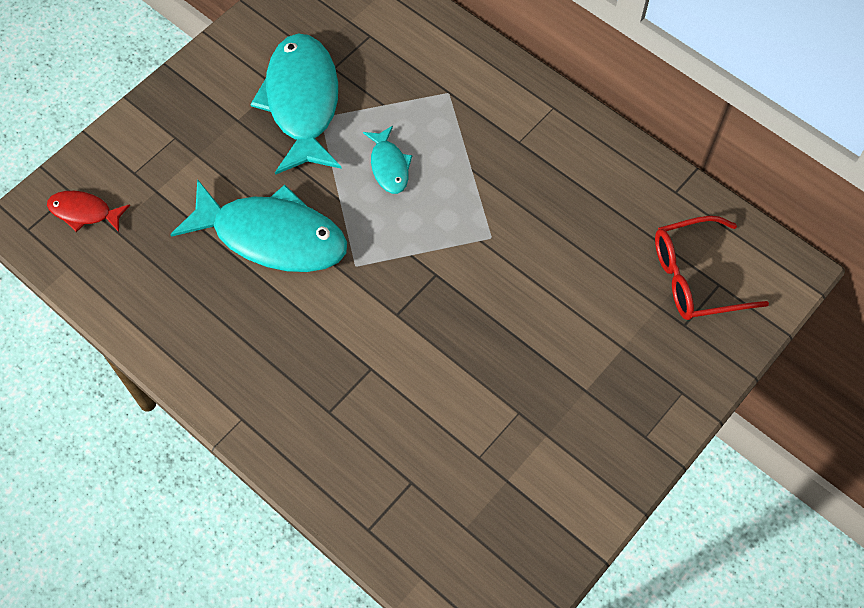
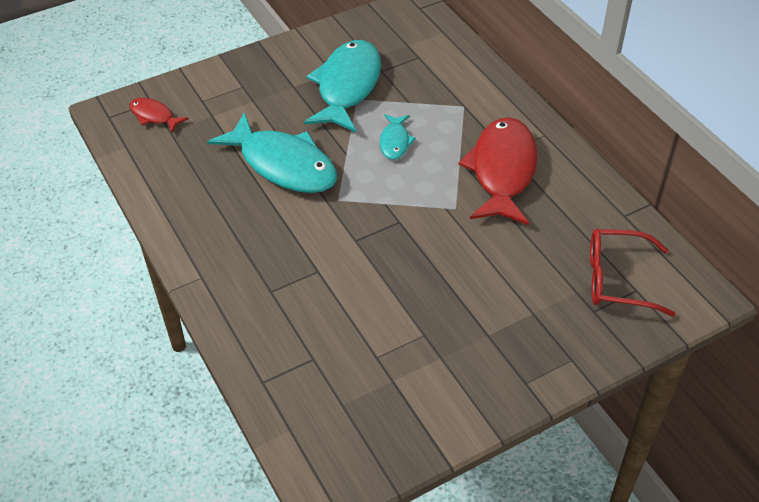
camera: 20 degrees right, 15 degrees down
(525, 171) = (502, 171): none -> red fish

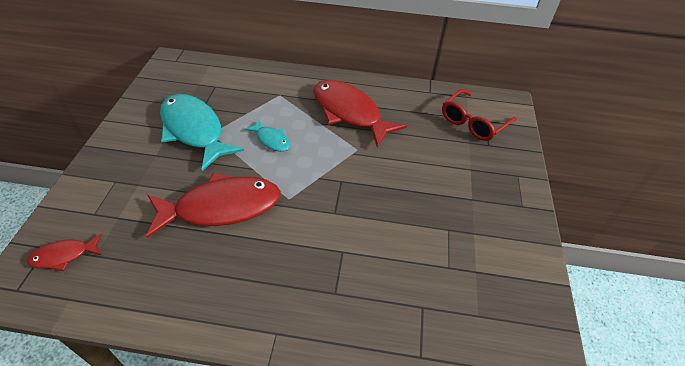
camera: 55 degrees left, 0 degrees up
(283, 165) = (221, 207): turquoise fish -> red fish

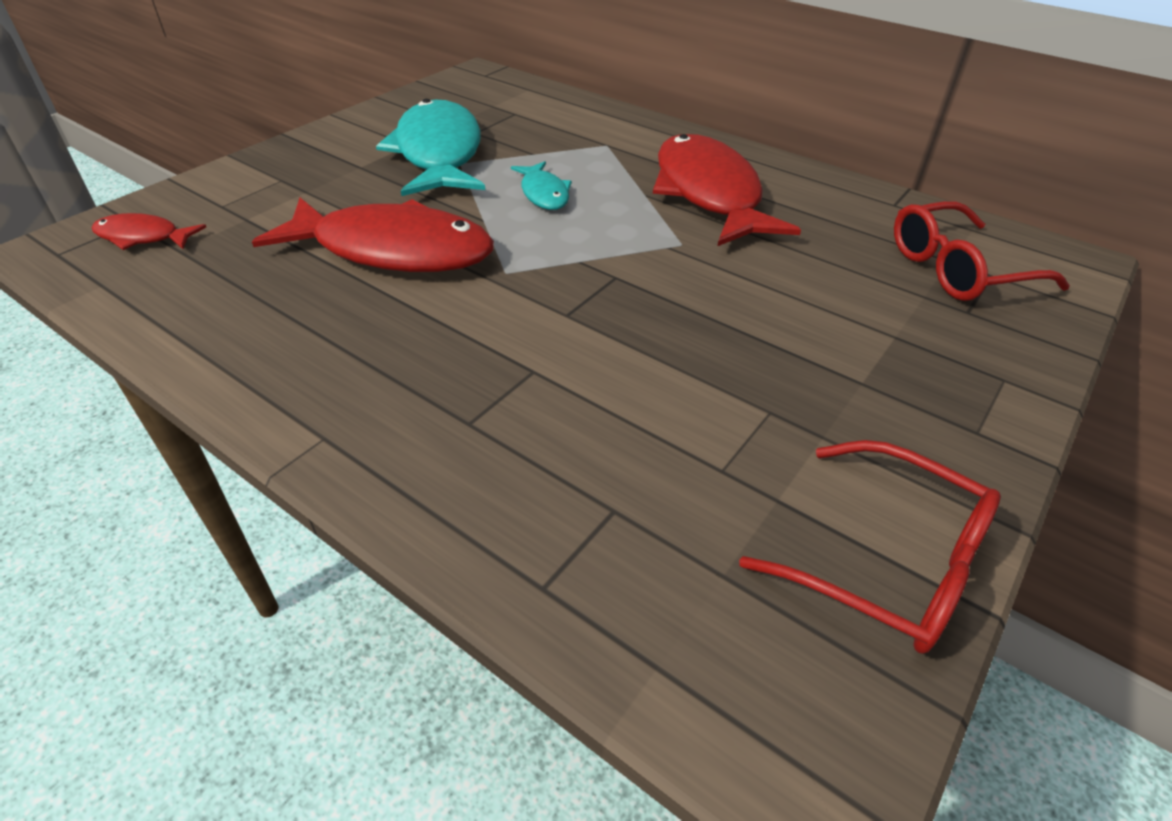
camera: 30 degrees right, 5 degrees down
(525, 281) = (887, 562): none -> red glasses

